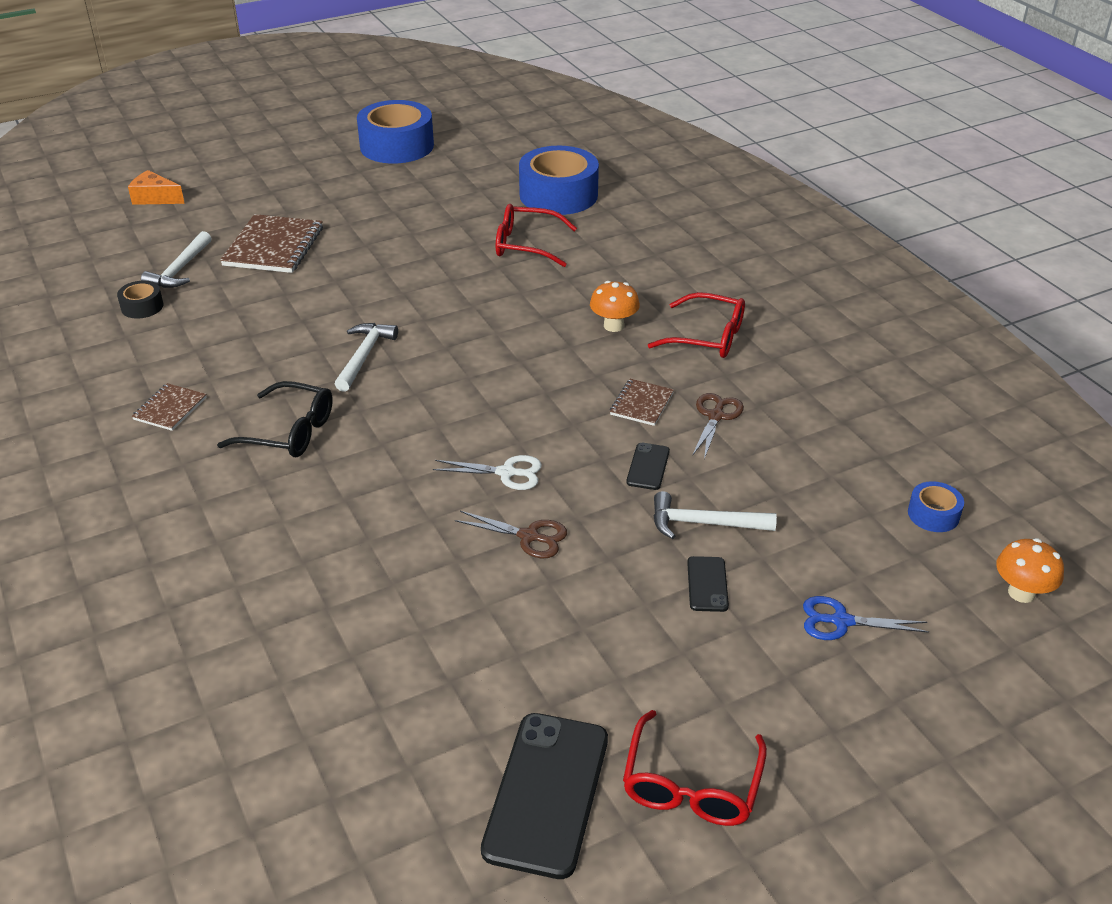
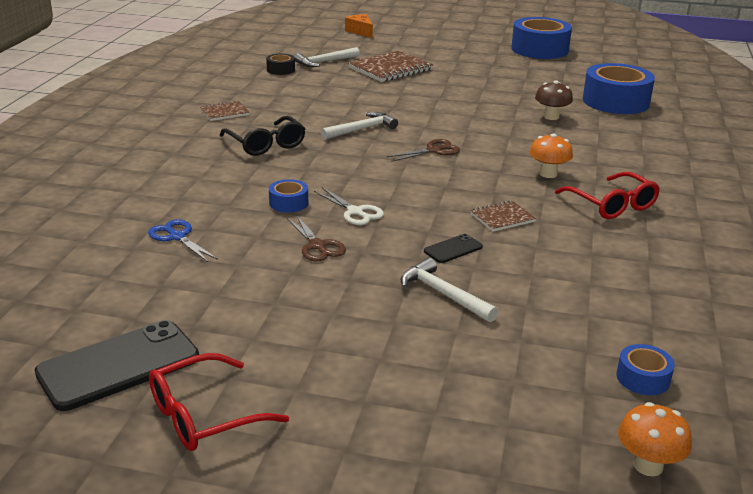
camera: 40 degrees right, 10 degrees down
(427, 499) = (288, 203): none -> blue tape
(526, 245) = (551, 117): red glasses -> brown mushroom
(707, 584) = (392, 325): black phone -> none
(716, 416) = (547, 246): brown scissors -> brown scissors (434, 150)
(841, 621) = (457, 396): blue scissors -> blue scissors (177, 237)

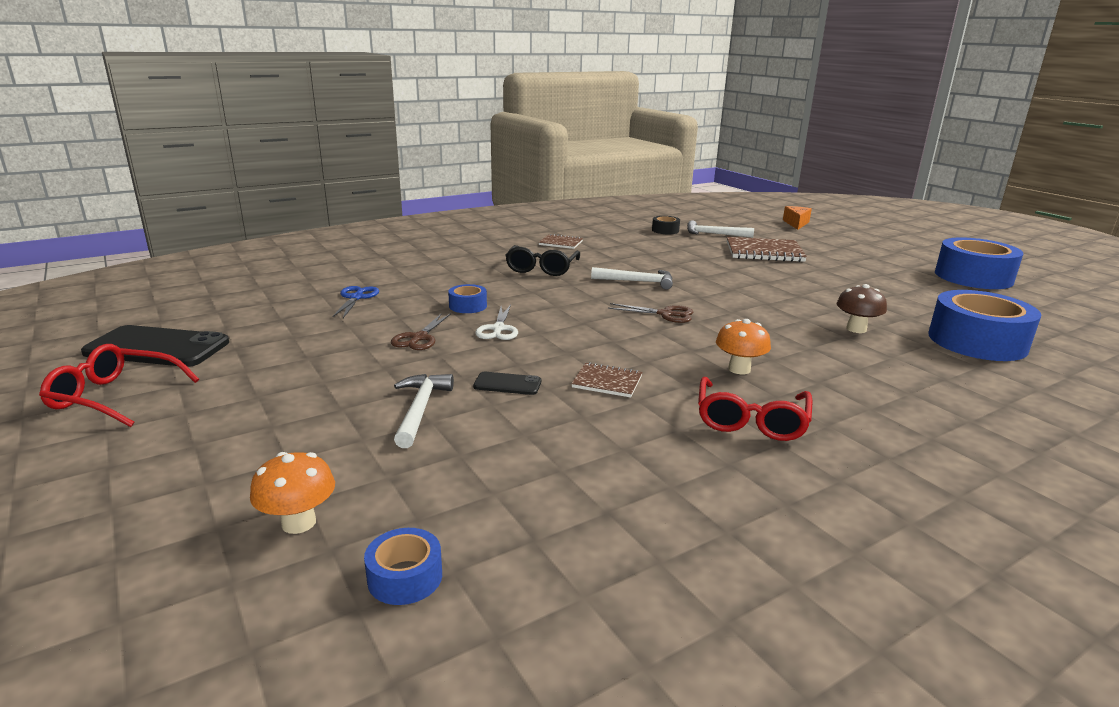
camera: 45 degrees right, 5 degrees down
(648, 465) = (213, 652): orange mushroom -> orange mushroom (299, 523)

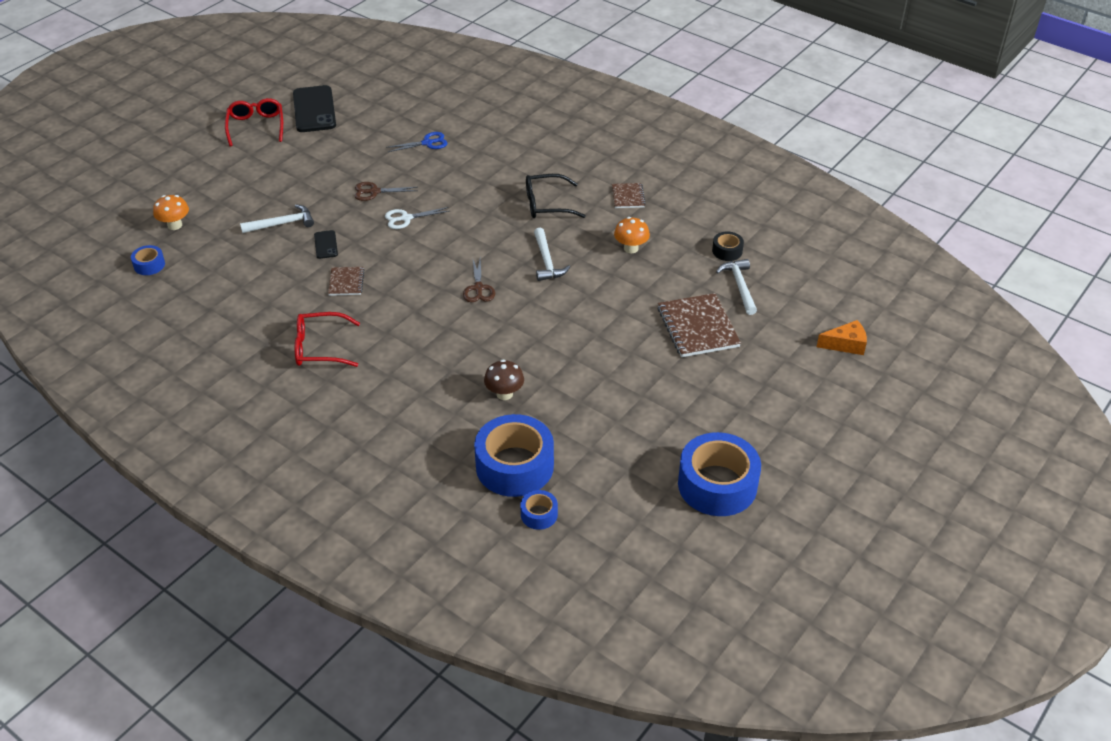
camera: 70 degrees right, 20 degrees up
(468, 306) = (440, 193): blue tape -> blue tape (539, 514)
(739, 369) = (393, 336): orange mushroom -> orange mushroom (631, 248)

